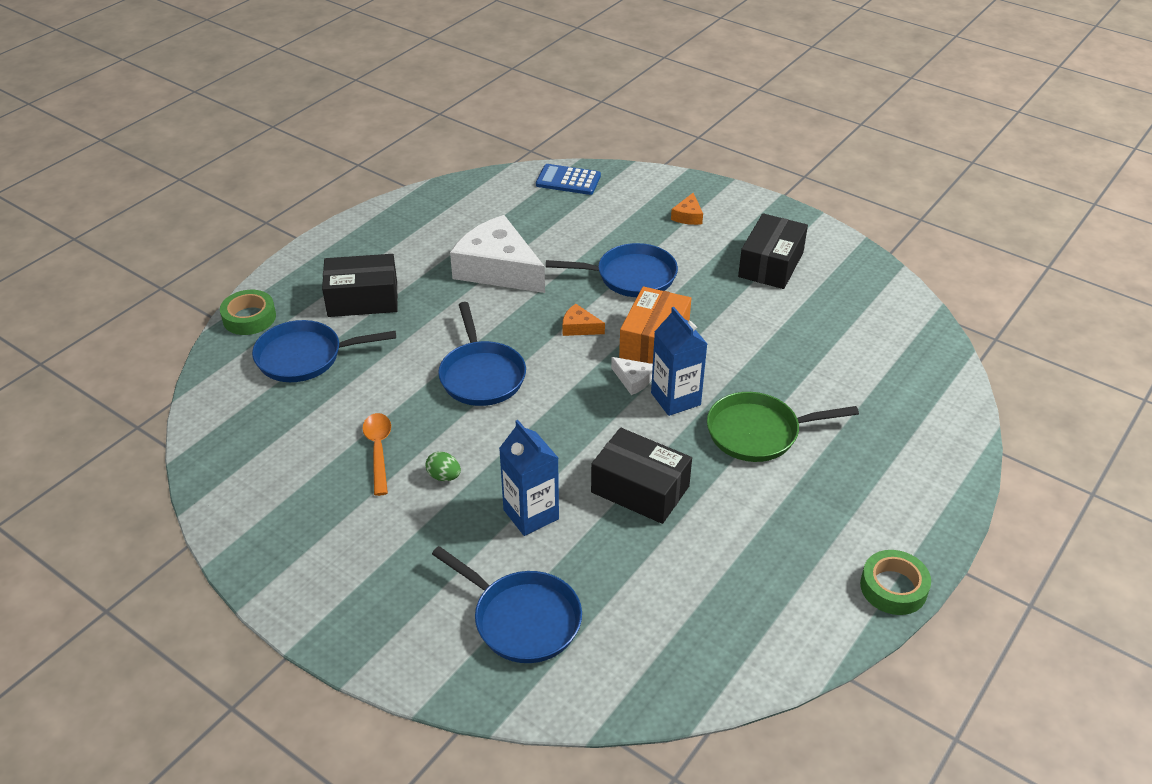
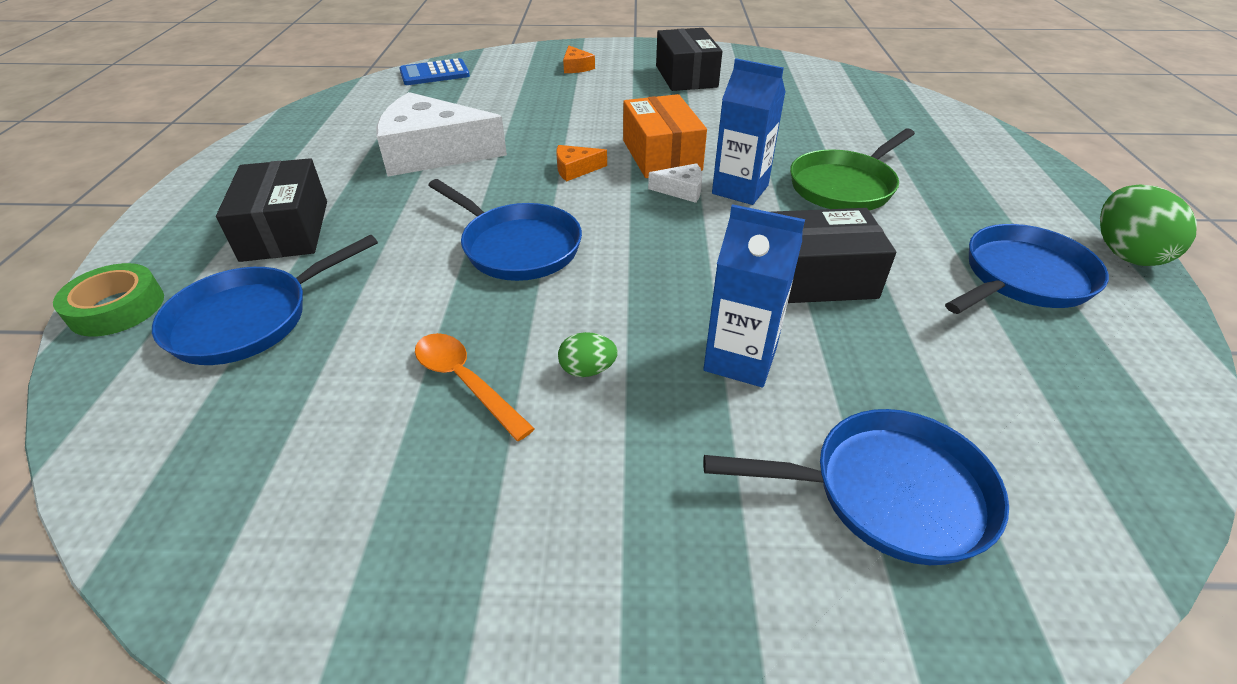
camera: 35 degrees left, 0 degrees up
(363, 299) = (285, 230): black box -> black box turned 60 degrees counterclockwise
(631, 276) = (577, 118): blue pan -> blue pan (1022, 278)
(893, 587) = (1125, 253): green tape -> green egg

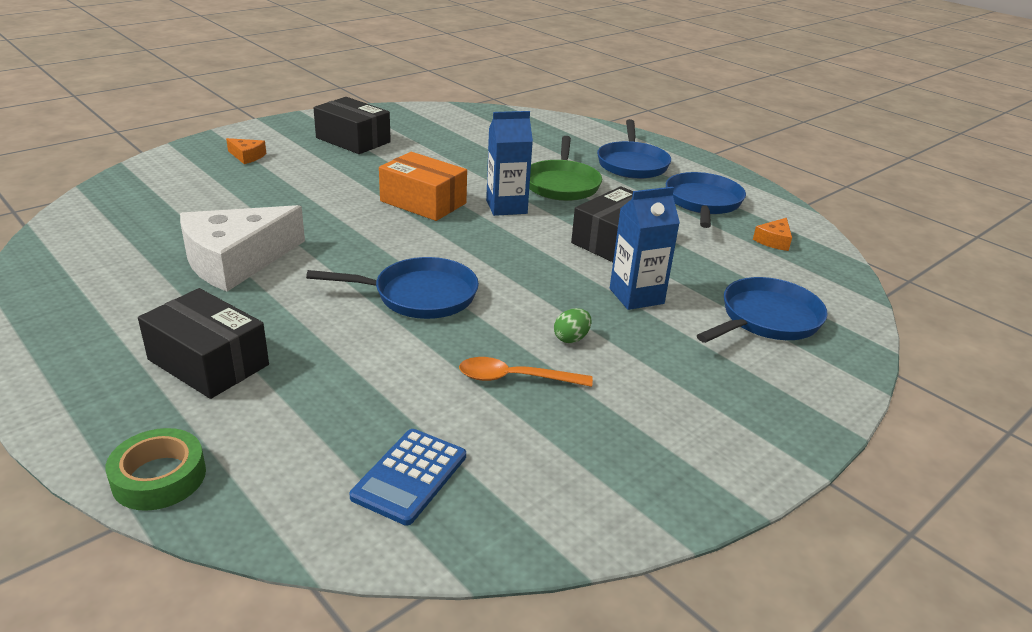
camera: 45 degrees left, 10 degrees down
(250, 319) = (299, 424): blue pan -> blue pan (632, 164)
(434, 73) = (111, 198): blue calculator -> blue calculator (409, 476)
(575, 169) = (377, 232): orange cheese -> orange cheese (774, 241)
(681, 190) = (471, 220): white cheese -> none
(1125, 253) = (727, 174): green egg -> none

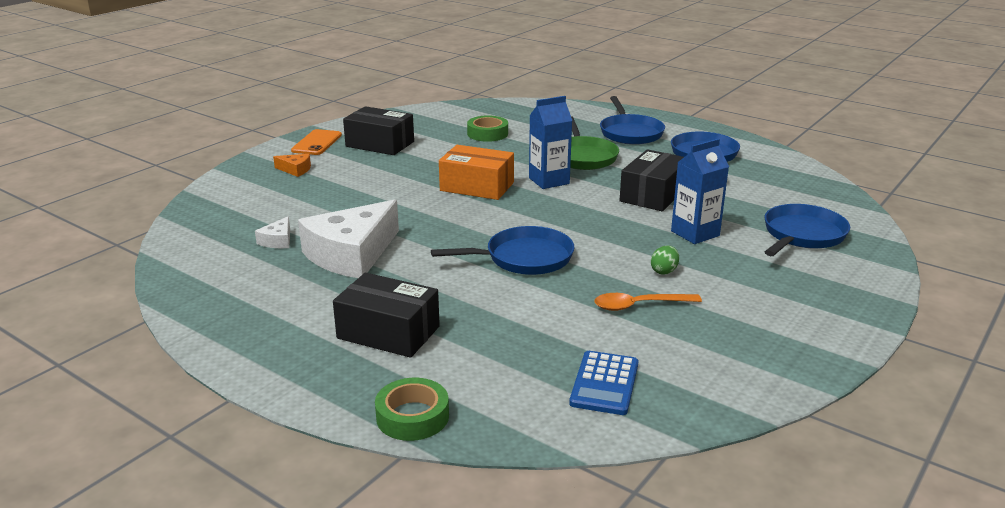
camera: 10 degrees left, 5 degrees down
(171, 233) = (278, 241): none -> white cheese
(289, 130) = (317, 143): none -> orange phone
(474, 144) = (487, 134): none -> green tape
(774, 241) = (776, 177): orange cheese -> none

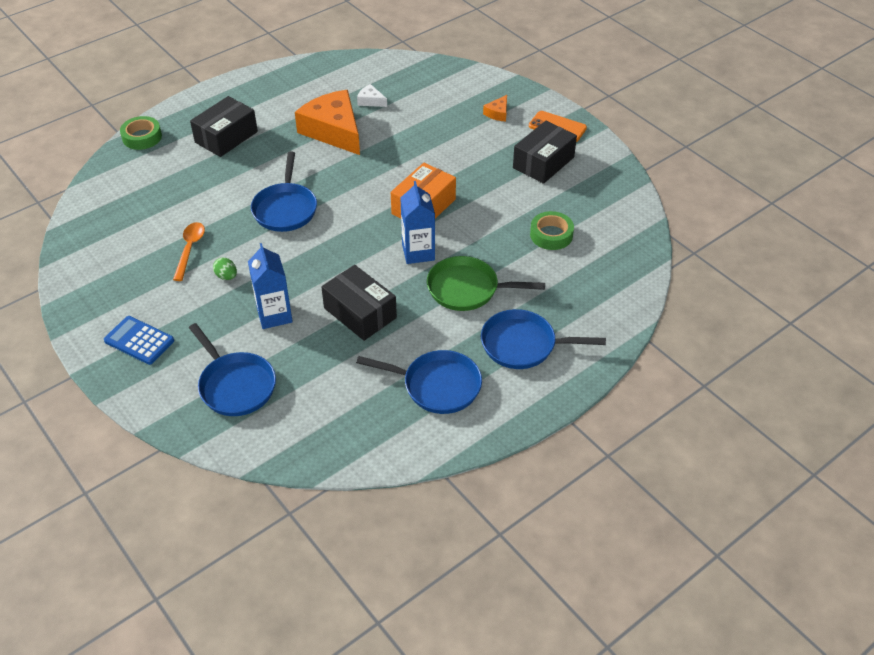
camera: 105 degrees right, 20 degrees up
(352, 254) = (333, 131): white cheese -> orange cheese
(604, 383) = (120, 211): blue calculator -> blue calculator (139, 341)

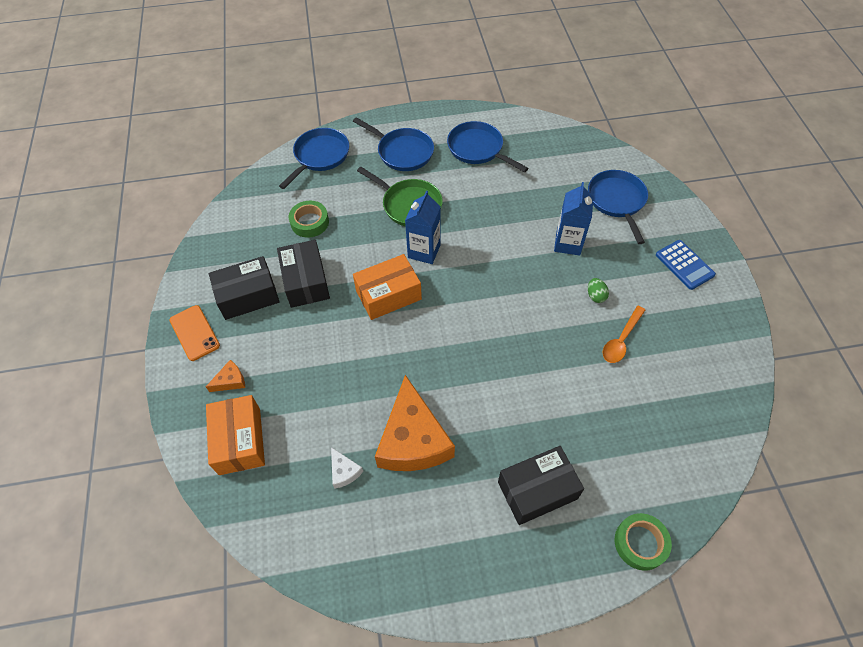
camera: 150 degrees left, 10 degrees up
(285, 208) = (514, 349): blue pan -> blue pan (319, 156)
(360, 313) = (500, 219): black box -> black box (306, 281)
(457, 90) = (240, 441): none -> orange box

